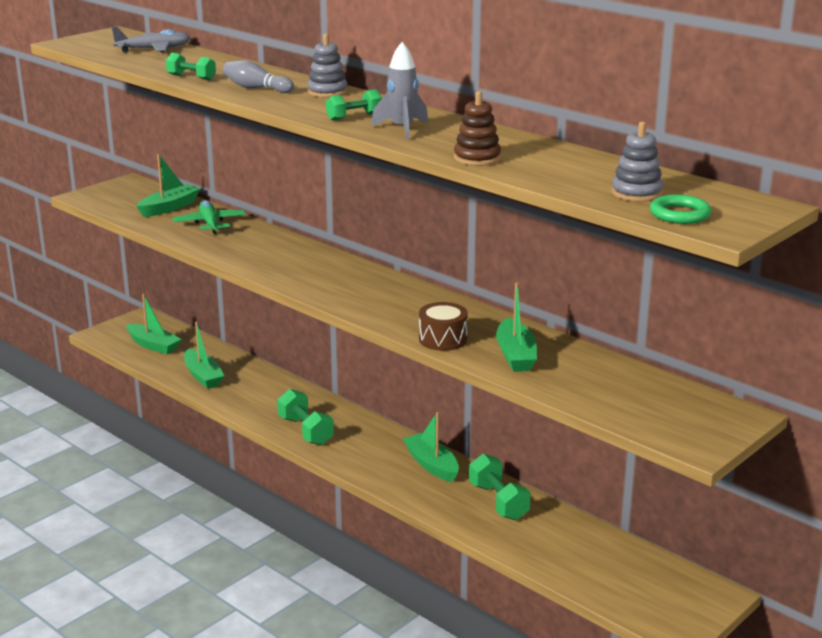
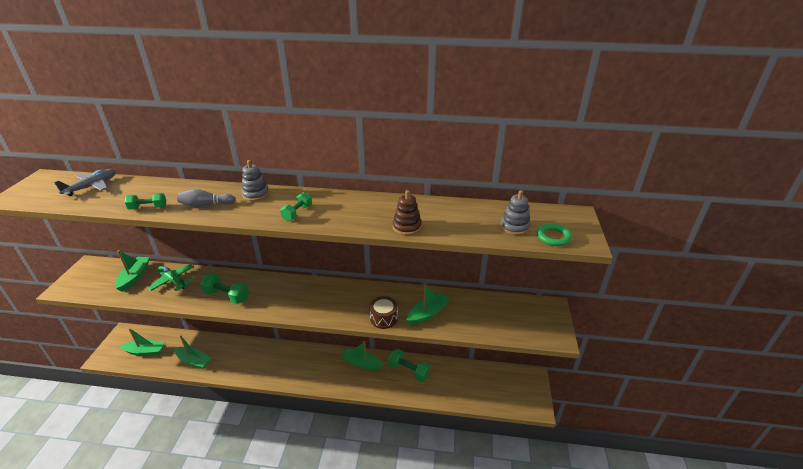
camera: 35 degrees left, 10 degrees up
(305, 431) = (281, 372): green dumbbell -> green dumbbell (227, 296)
(402, 129) = (337, 215): grey rocket -> none
(515, 355) = (427, 313): green boat -> green boat turned 90 degrees counterclockwise

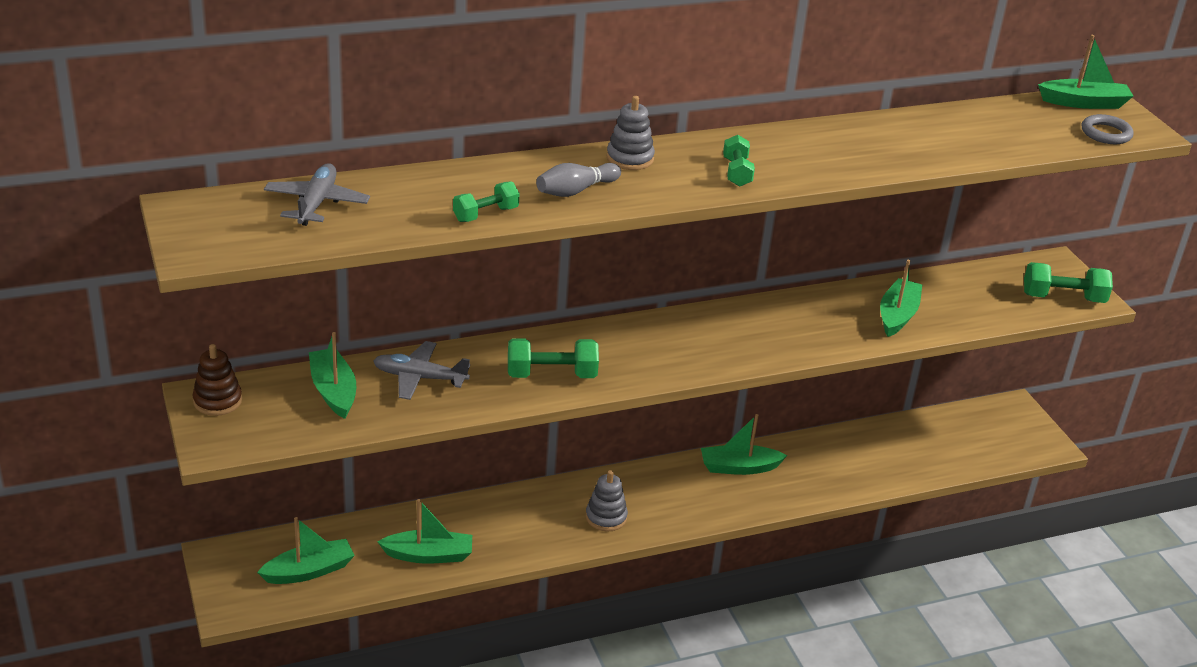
camera: 30 degrees left, 0 degrees up
(173, 281) = (419, 378): green plane -> grey plane
(383, 318) = (841, 339): brown drum -> none
(407, 227) = (914, 159): brown stacking toy -> brown stacking toy (217, 401)
(409, 371) = (825, 455): green dumbbell -> green dumbbell (1063, 298)
(514, 227) = (1048, 130): grey stacking toy -> grey stacking toy (606, 517)
(553, 237) = (1106, 133): green ring -> grey ring
(558, 215) = (1084, 103): none -> green boat

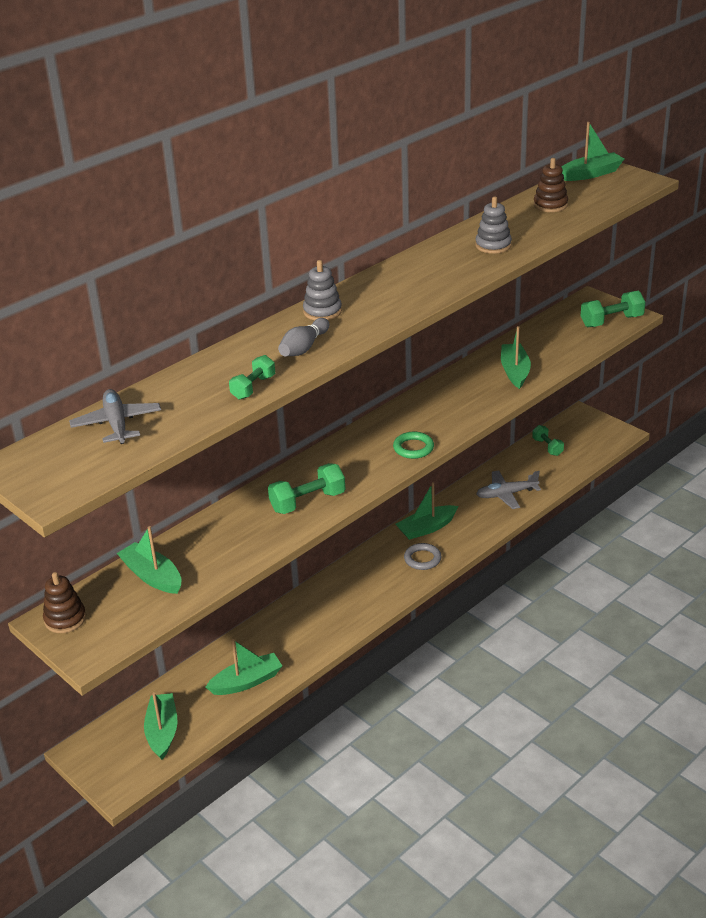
camera: 20 degrees left, 0 degrees up
(309, 571) = (162, 732): green boat -> green boat turned 45 degrees counterclockwise
(419, 378) = (211, 541): grey plane -> grey plane (506, 494)
(606, 517) = (358, 601): grey stacking toy -> grey stacking toy (493, 245)
(712, 359) = (413, 448): none -> green ring
(736, 172) = (406, 296): green dumbbell -> green dumbbell (547, 447)
(1000, 124) = (550, 205): none -> brown stacking toy
(1106, 133) = (622, 190): grey ring -> grey ring (422, 559)

